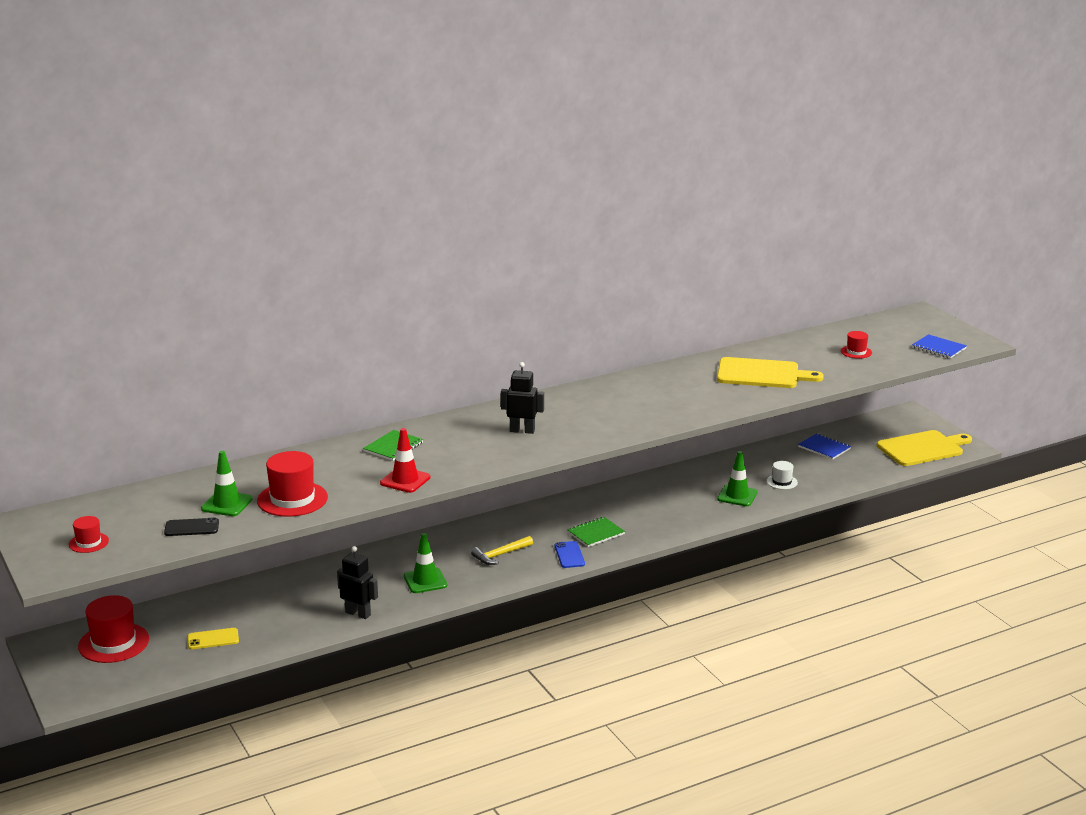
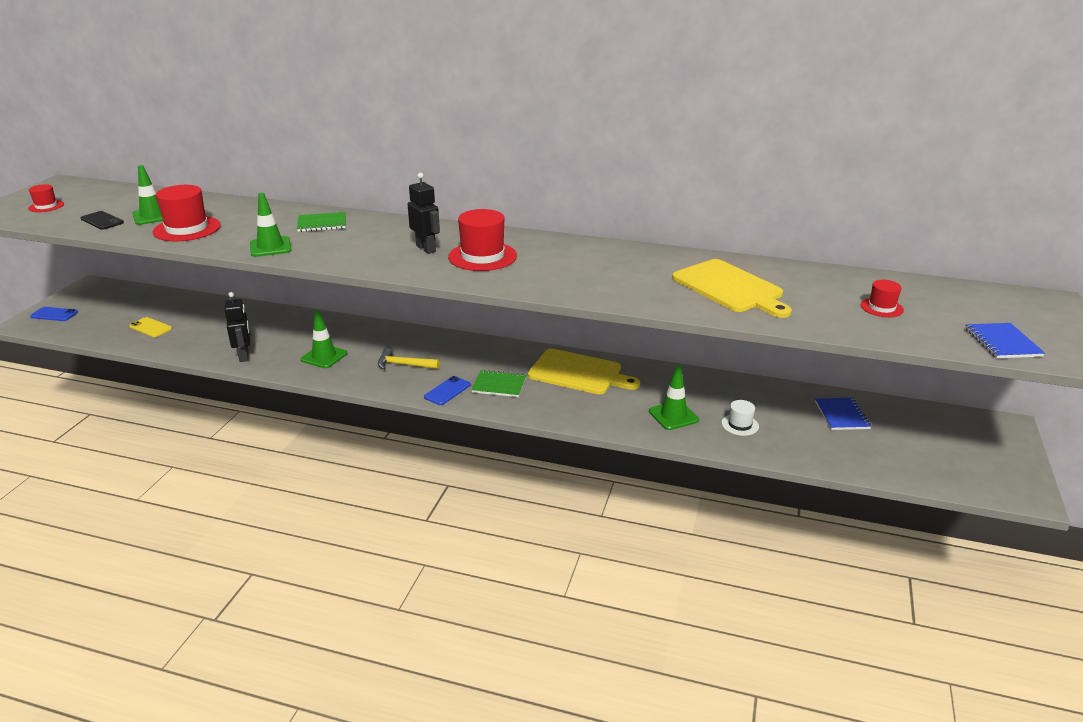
camera: 45 degrees right, 5 degrees up
(78, 680) = (54, 314): none -> blue phone
(114, 643) = (112, 303): red hat -> red hat (482, 256)
(405, 480) = (270, 247): red traffic cone -> green traffic cone
(922, 448) = (961, 468): yellow cutting board -> yellow cutting board (578, 373)

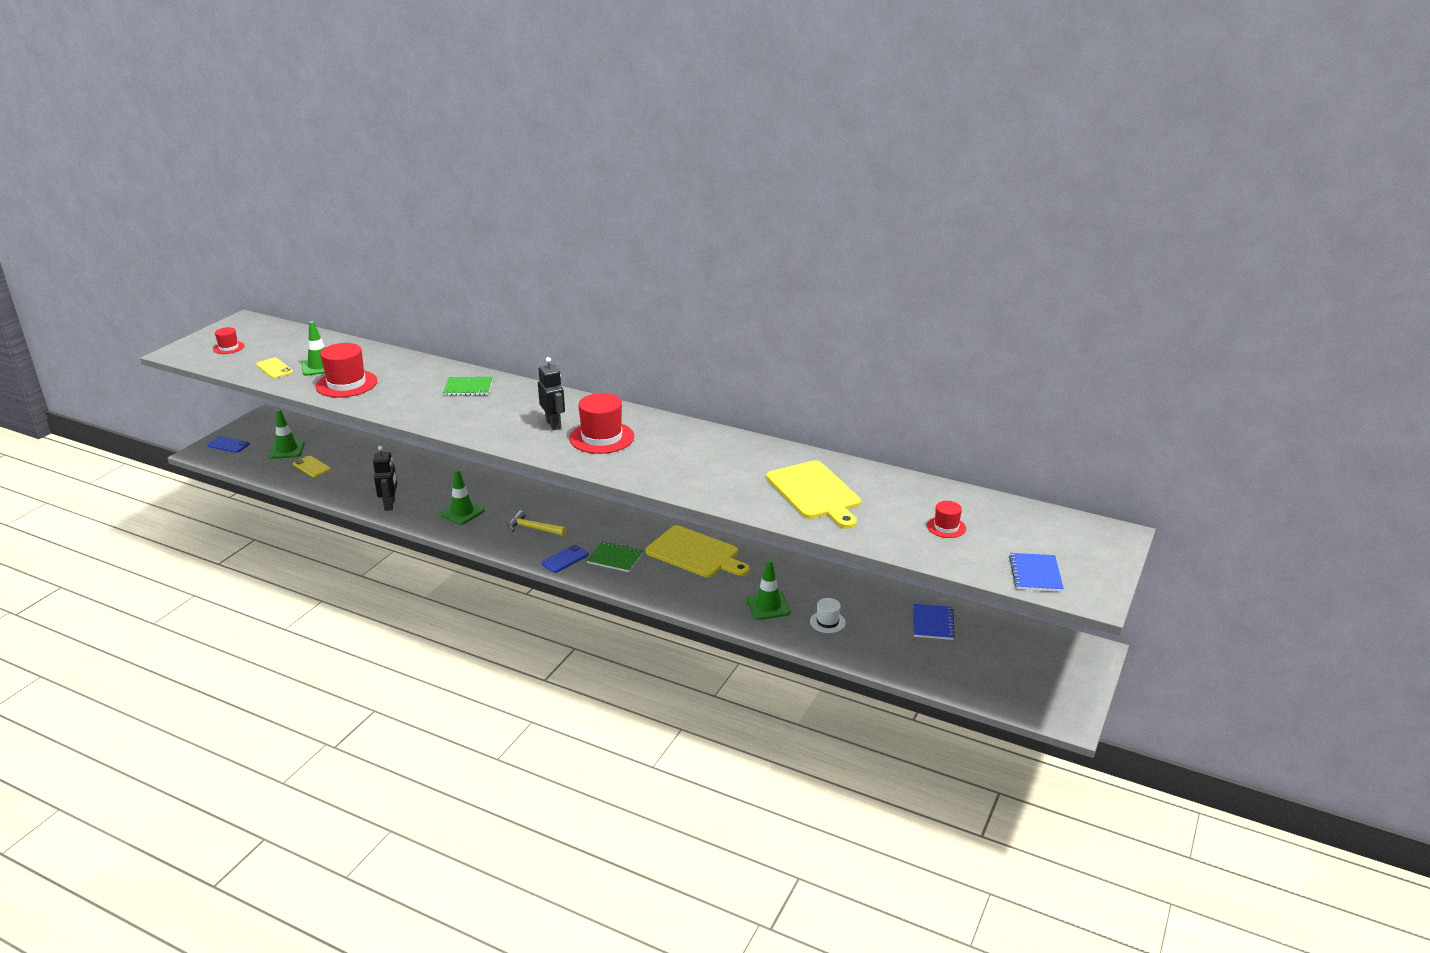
camera: 10 degrees right, 0 degrees up
(102, 221) = (274, 368): black phone -> yellow phone
(270, 247) = (415, 410): green traffic cone -> green traffic cone (287, 450)

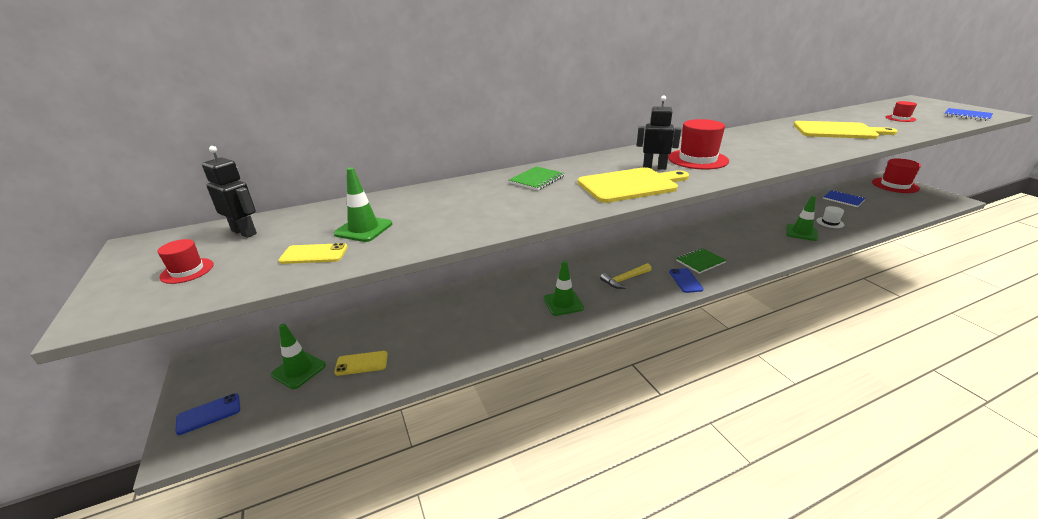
camera: 50 degrees left, 0 degrees up
(346, 384) = (434, 225): red hat -> red hat (895, 185)
(390, 505) = (503, 337): black robot -> black robot (244, 232)
(695, 553) = (716, 234): yellow cutting board -> yellow cutting board (630, 185)

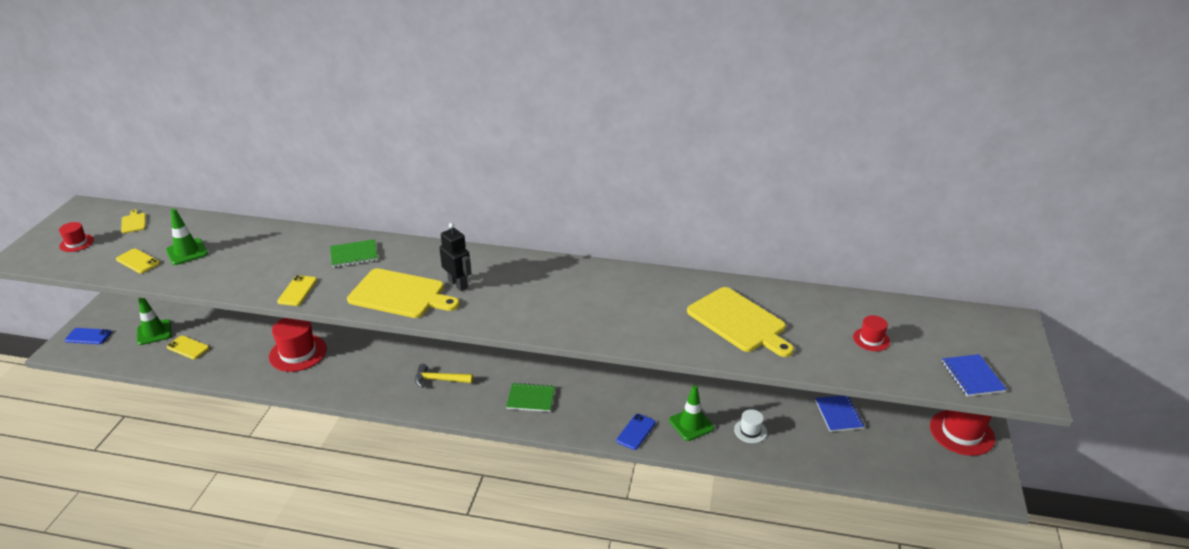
camera: 35 degrees right, 5 degrees up
(244, 232) = (133, 222): black robot -> yellow cutting board
(543, 212) = (297, 291): none -> yellow phone
(563, 303) = (362, 374): green traffic cone -> none
(685, 280) = (484, 408): blue phone -> blue phone (636, 432)
(697, 159) = (512, 292): red hat -> red hat (298, 353)

